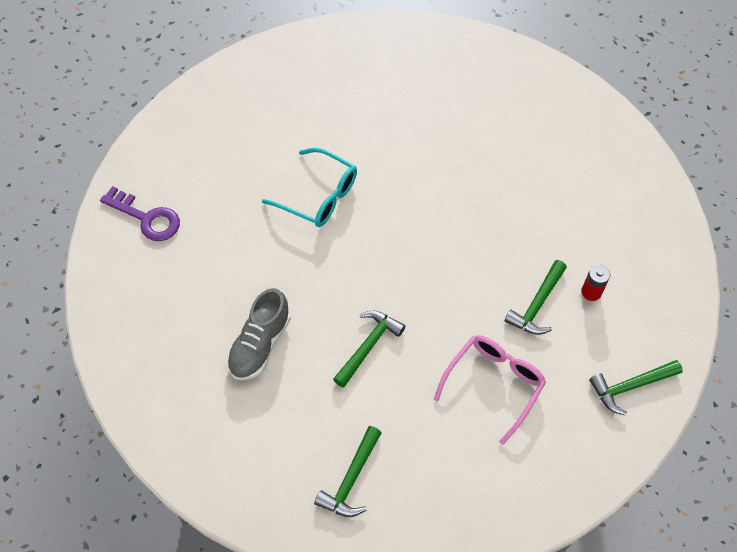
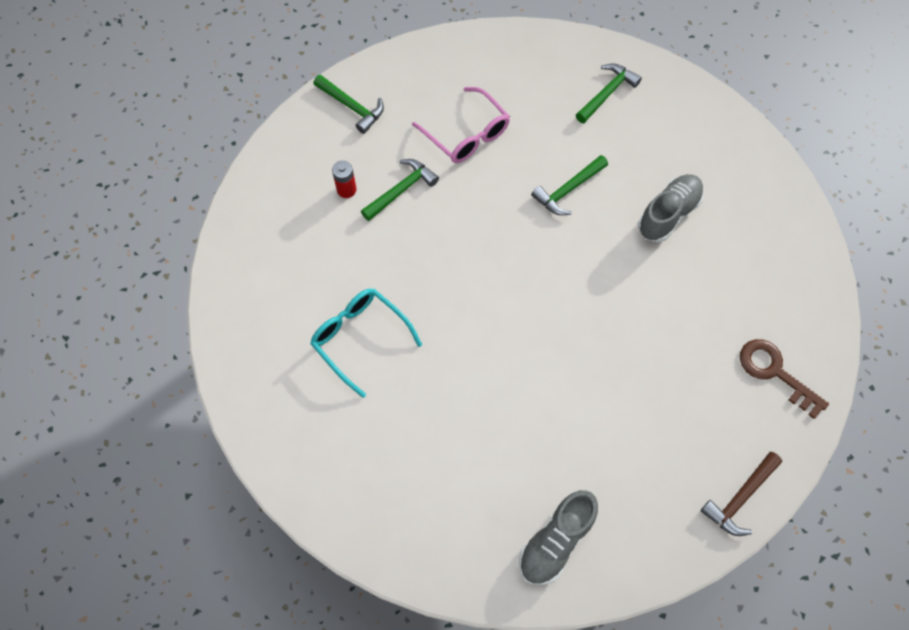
camera: 165 degrees left, 5 degrees up
(147, 218) = (775, 372): purple key -> brown key
(174, 120) = (740, 498): none -> brown hammer
(312, 64) = (556, 541): none -> grey shoe
(319, 196) = (584, 353): turquoise glasses -> turquoise glasses (360, 339)
(494, 384) = (467, 134): pink glasses -> pink glasses turned 90 degrees counterclockwise
(630, 386) = (352, 107): green hammer -> green hammer turned 45 degrees clockwise

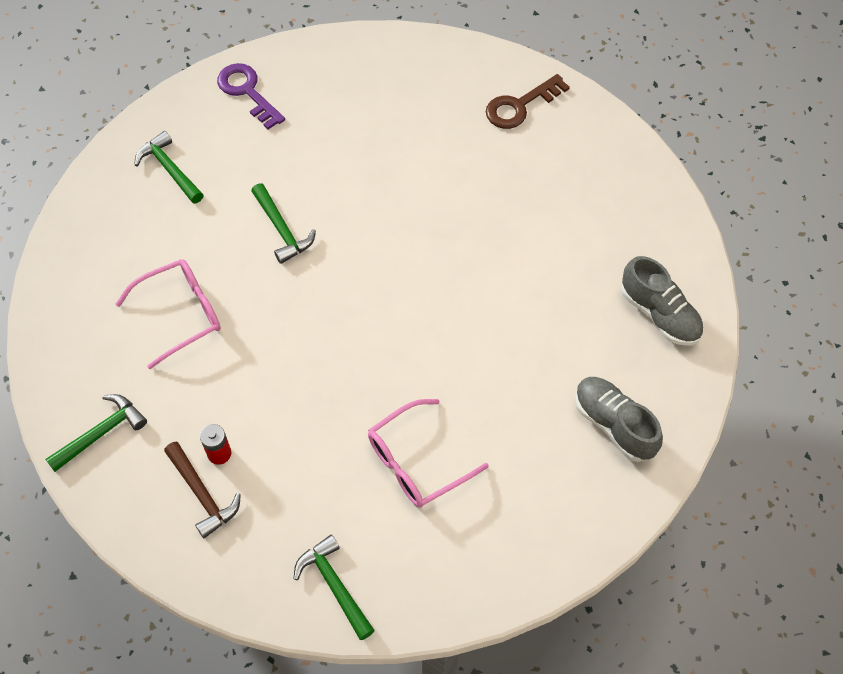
camera: 80 degrees left, 5 degrees down
(360, 339) = (417, 462): turquoise glasses -> pink glasses
(401, 190) = (236, 394): green hammer -> green hammer (334, 585)
(668, 214) = (334, 148): grey shoe -> grey shoe (614, 424)
(709, 132) = (247, 92): none -> purple key
(740, 498) = (634, 161): brown hammer -> brown hammer (202, 494)

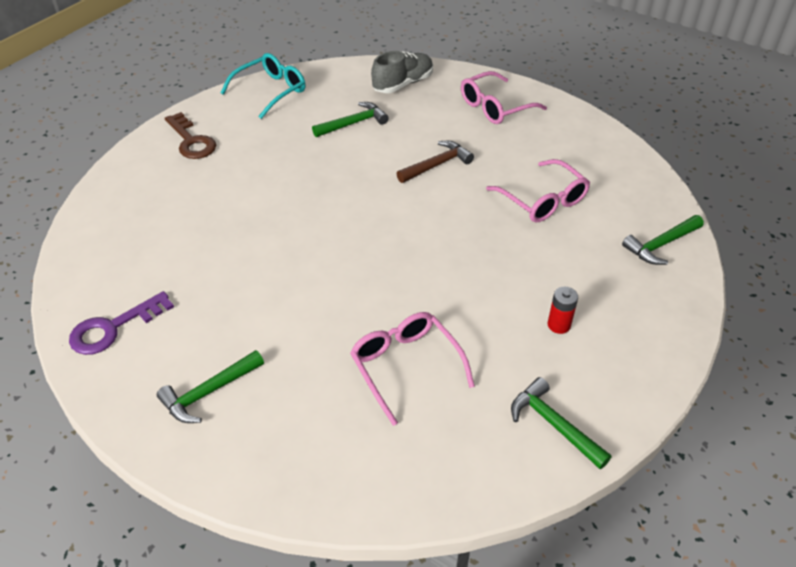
camera: 90 degrees left, 15 degrees down
(202, 494) = (602, 334): brown hammer -> brown hammer (437, 165)
(282, 230) = (306, 291): green hammer -> green hammer (353, 123)
(614, 424) = (495, 107): grey shoe -> pink glasses
(627, 169) = (271, 91): none -> turquoise glasses

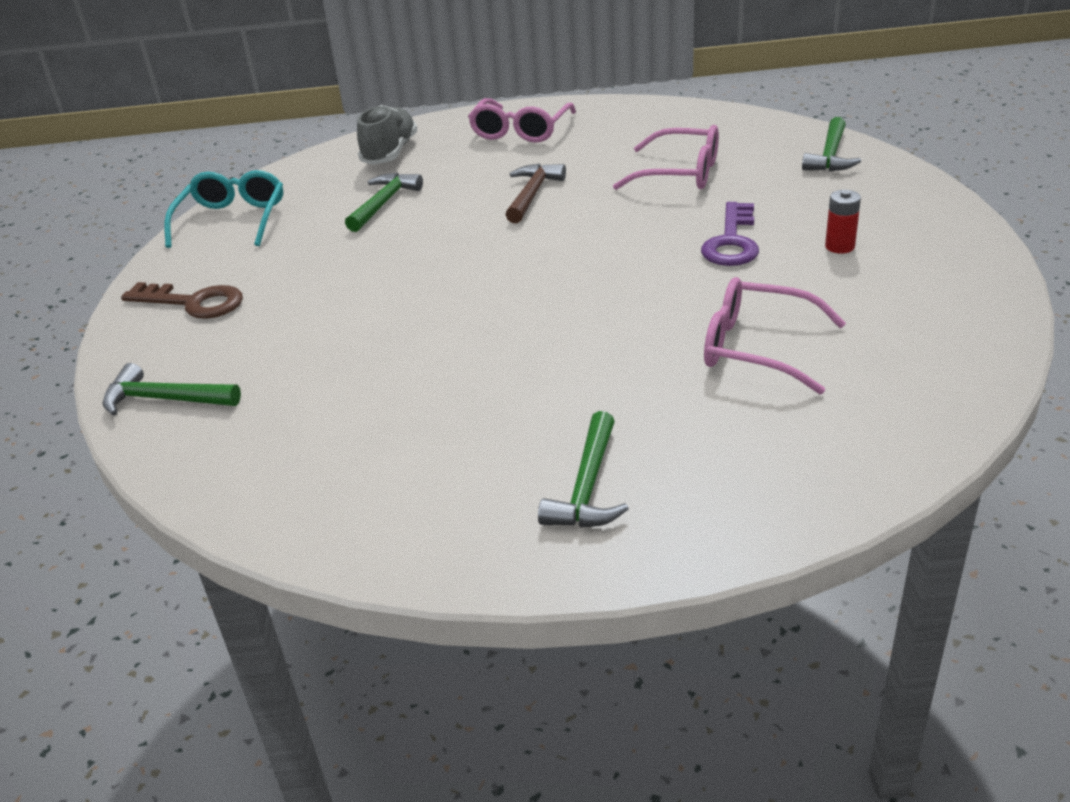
camera: 35 degrees left, 10 degrees down
(113, 328) = (369, 506): purple key -> purple key (732, 242)
(553, 424) = (950, 312): green hammer -> green hammer (164, 400)

